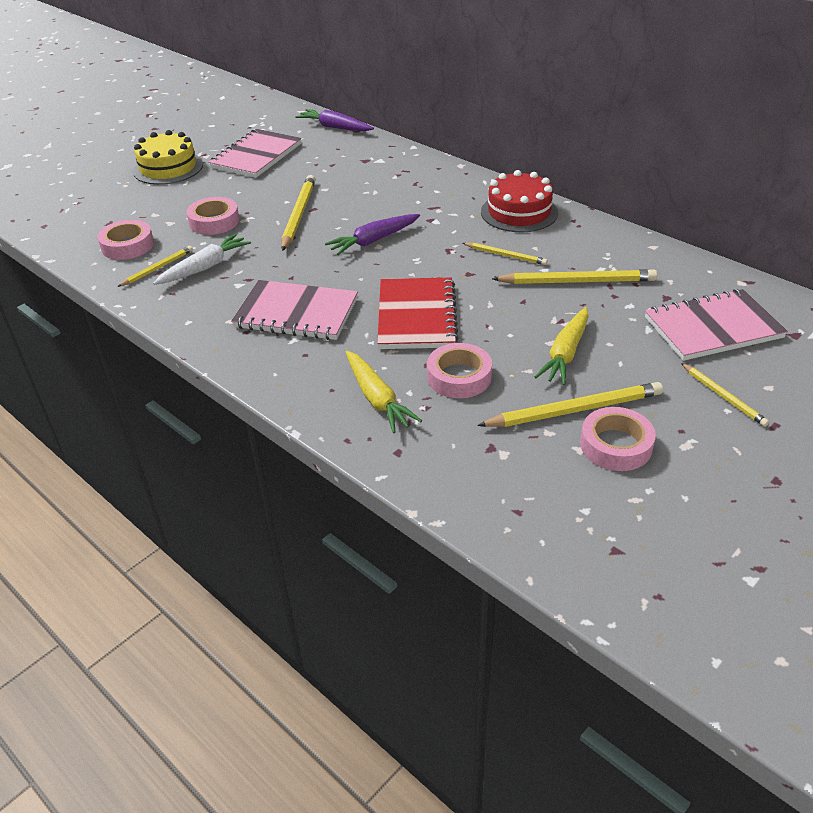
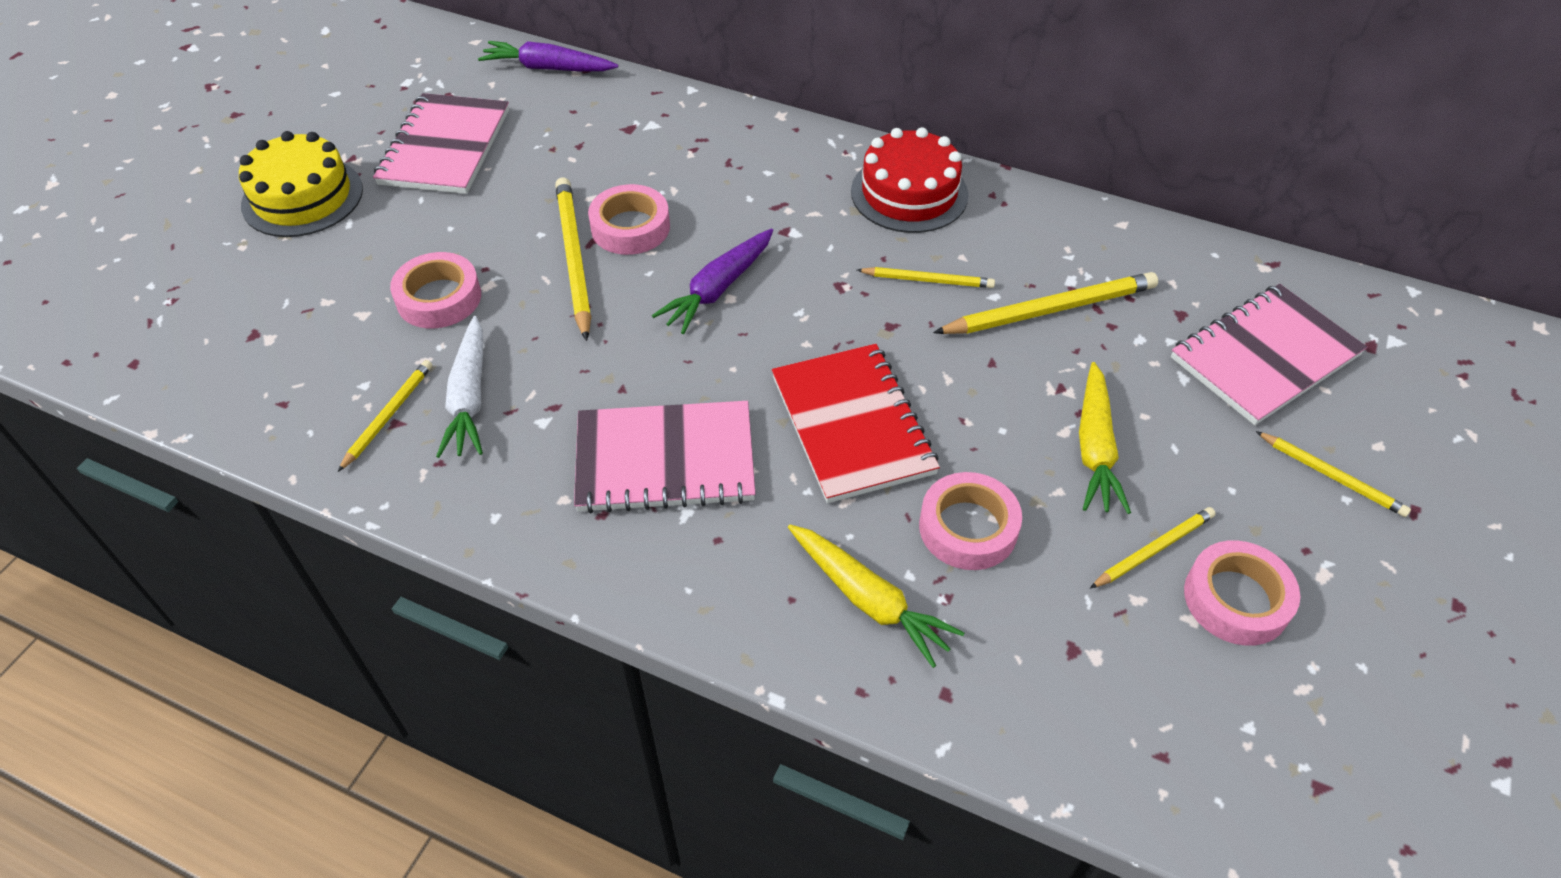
camera: 20 degrees left, 10 degrees up
(127, 245) = (311, 378): pink tape -> pink tape (630, 227)
(205, 267) = (469, 397): white carrot -> white carrot turned 150 degrees clockwise
(574, 410) = (1153, 549): yellow pencil -> yellow pencil, size x0.58

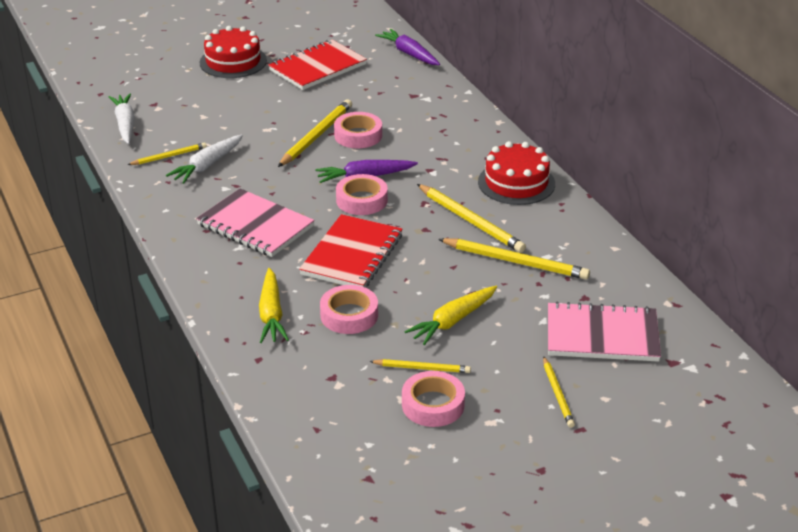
camera: 40 degrees right, 15 degrees down
(245, 398) = (125, 124): none -> white carrot
(302, 197) = (233, 61): yellow cake -> red cake
(439, 298) = (240, 124): pink tape -> pink tape (361, 200)
(445, 147) = (317, 67): pink notebook -> red notebook
(928, 280) = (471, 221): yellow pencil -> yellow pencil, size x1.72

